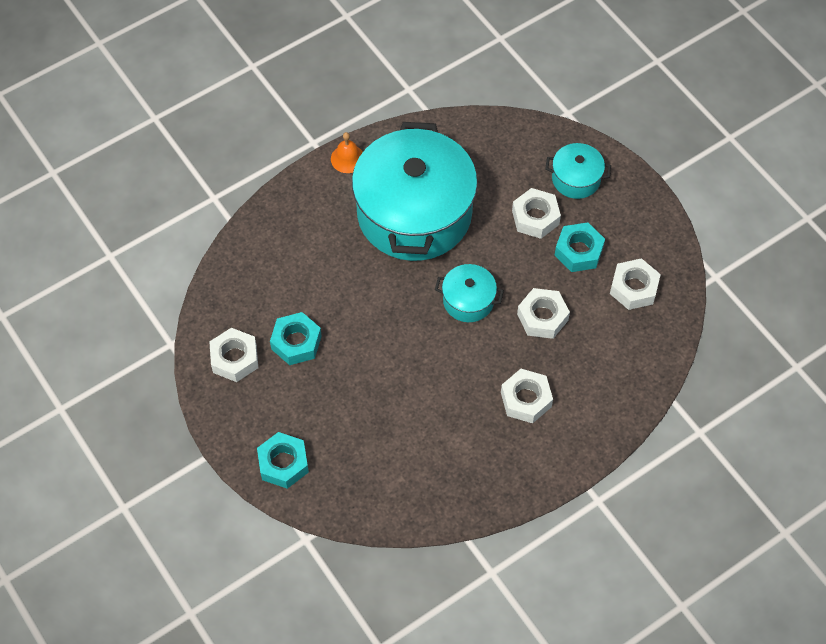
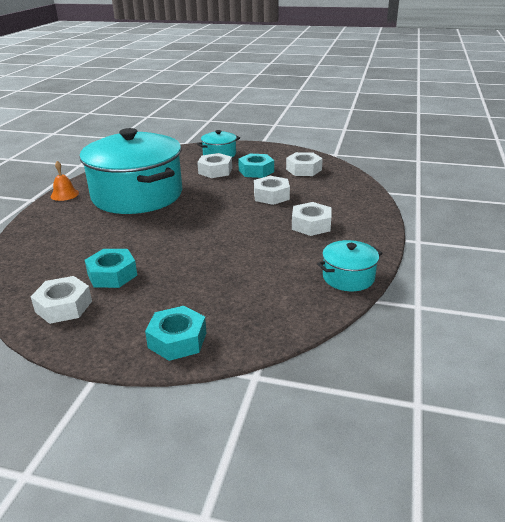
camera: 40 degrees left, 30 degrees down
(468, 300) = (217, 208): turquoise pot -> turquoise pot (348, 277)

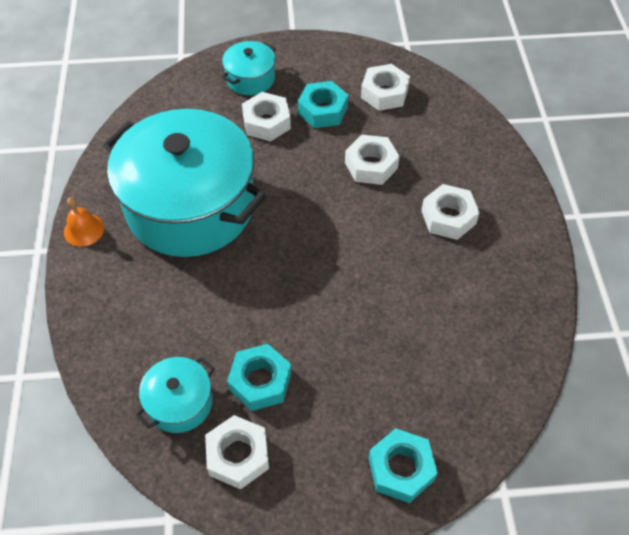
camera: 20 degrees left, 25 degrees up
(348, 277) = (532, 308): turquoise pot -> turquoise pot (180, 403)

